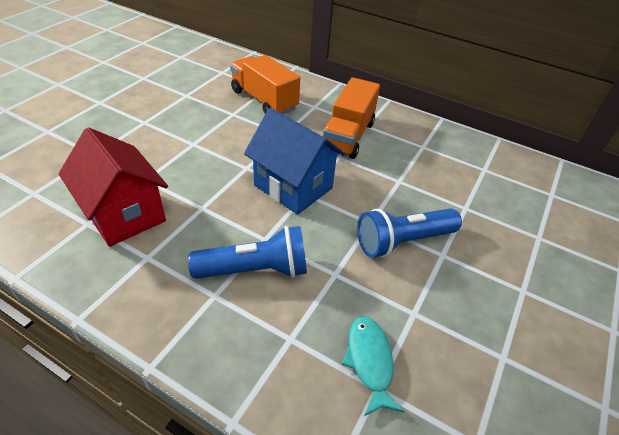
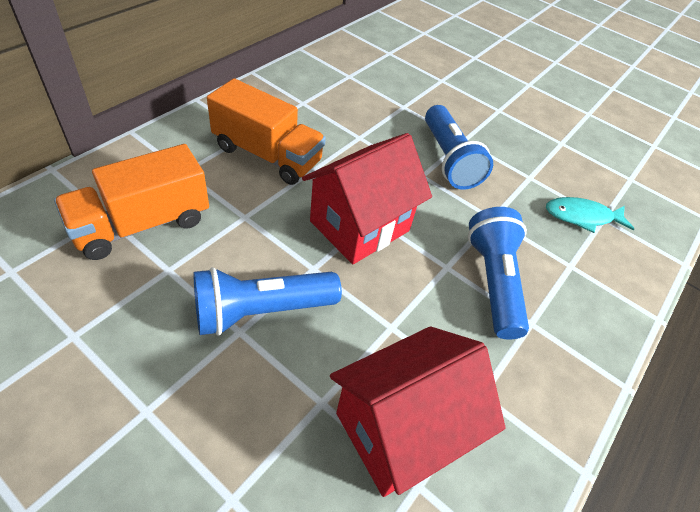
camera: 85 degrees left, 5 degrees up
(208, 150) = (261, 311): none -> blue flashlight
(293, 187) = (360, 226): blue house -> red house

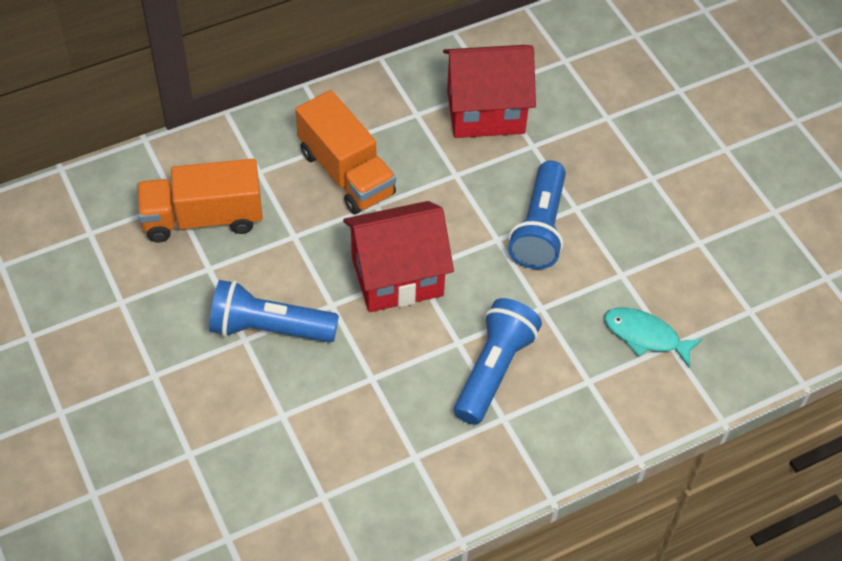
camera: 30 degrees right, 5 degrees up
(401, 429) = (332, 456): red house -> red house (485, 112)

